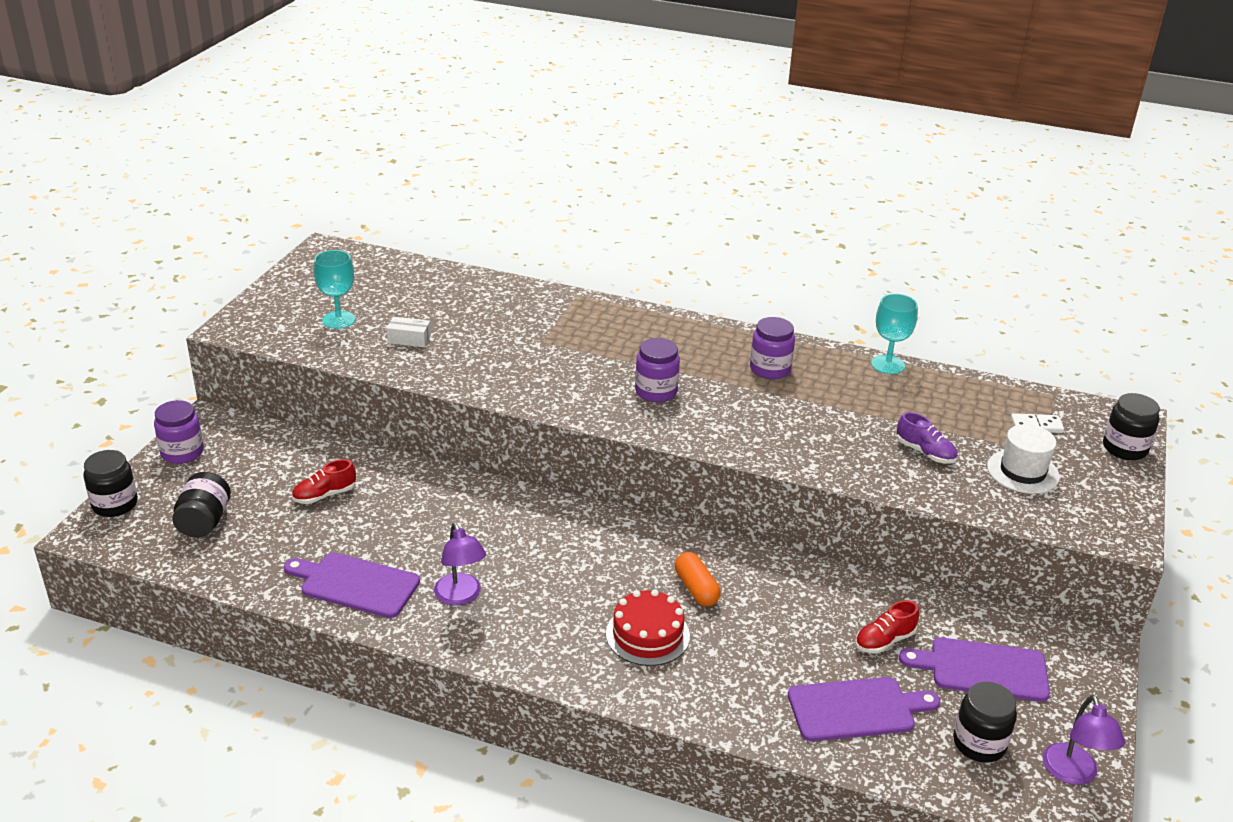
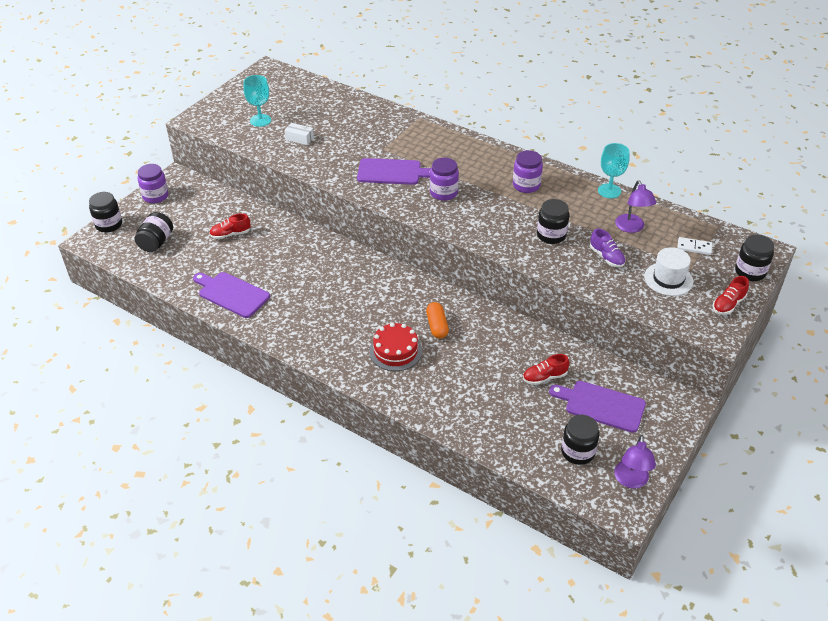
camera: 15 degrees right, 10 degrees up
(460, 596) = (291, 310): purple lamp -> purple lamp (631, 228)
(835, 432) = (551, 235): none -> black jar
(856, 709) = (508, 418): purple cutting board -> purple cutting board (392, 172)
(1118, 495) = (728, 304): none -> red shoe

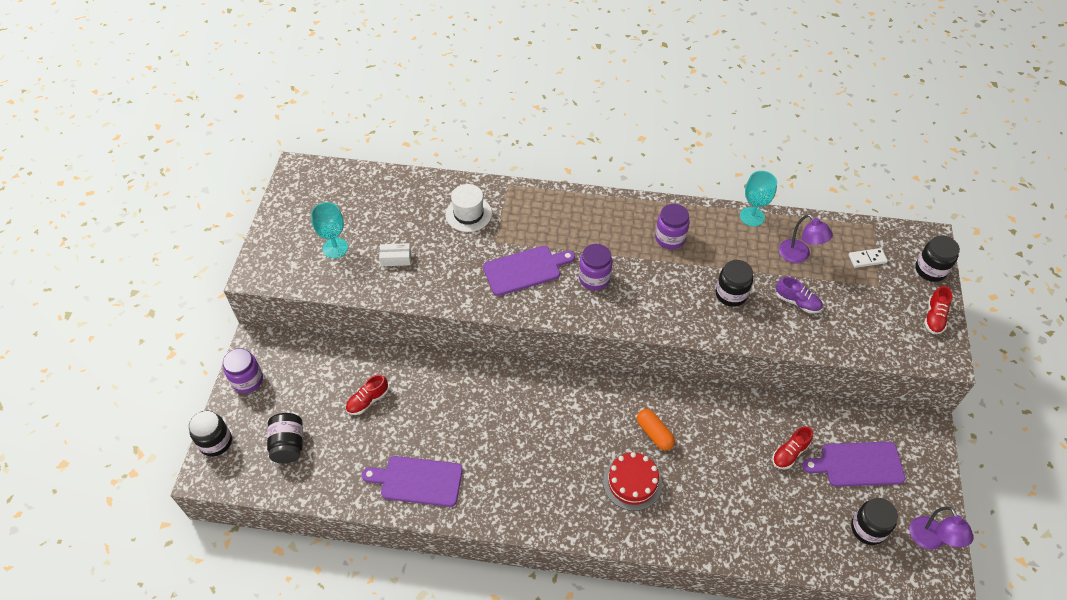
camera: 25 degrees left, 10 degrees up
(668, 279) = (867, 307): white hat -> white hat (468, 214)

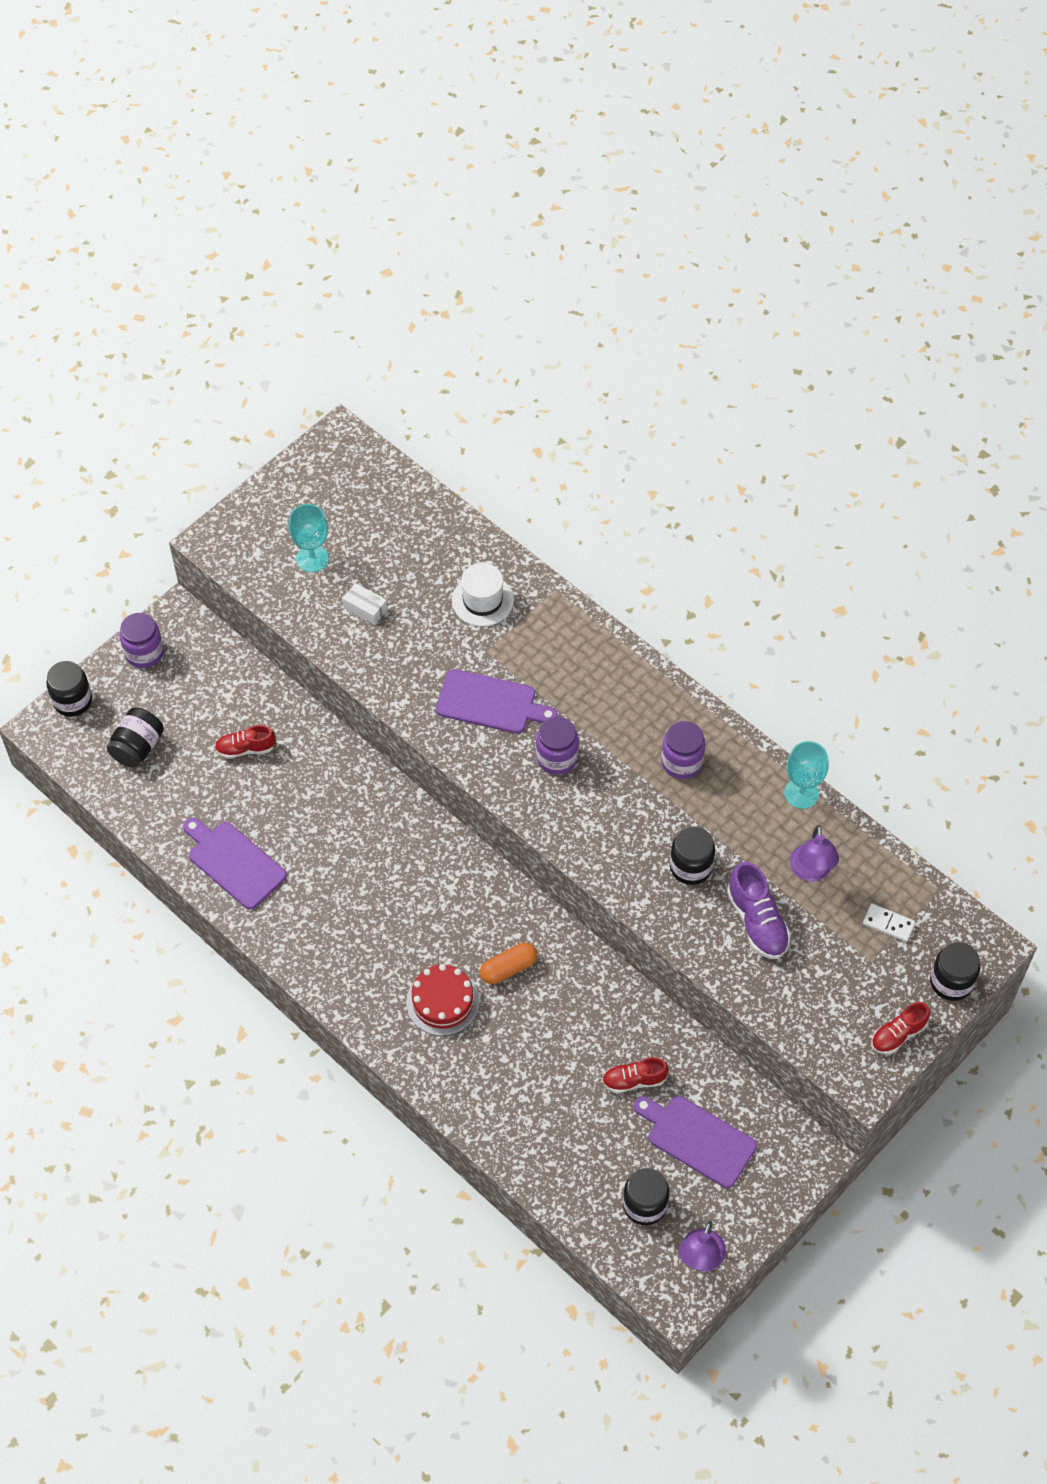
camera: 35 degrees right, 5 degrees up
(654, 433) = (508, 968): orange capsule -> orange capsule turned 60 degrees clockwise
(797, 302) = (757, 921): purple shoe -> purple shoe, size x1.50

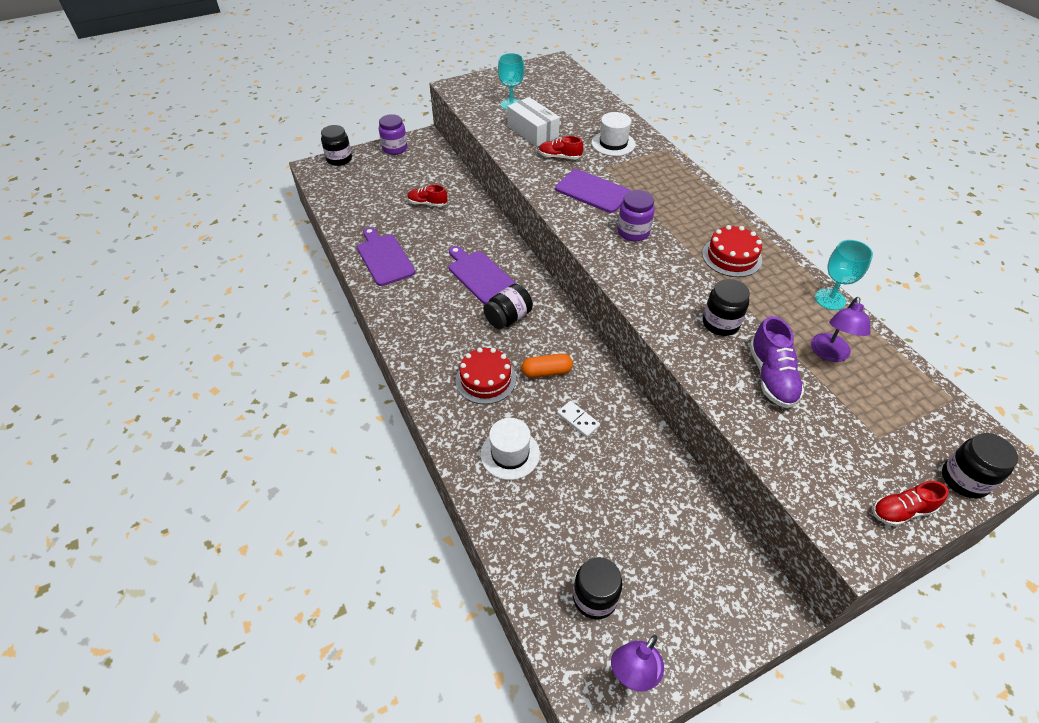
camera: 20 degrees right, 10 degrees down
(138, 747) = (362, 188): black jar -> black jar (508, 318)
(365, 608) = (533, 132): white box -> white box, size x1.82
(507, 1084) = (510, 454): none -> white hat
(634, 1080) = (620, 484): red shoe -> red shoe (560, 157)
(681, 762) = (731, 257): purple jar -> red cake
(697, 1139) = (664, 553): purple cutting board -> purple cutting board (480, 275)
(888, 924) = (900, 412): white domino -> white domino (578, 420)

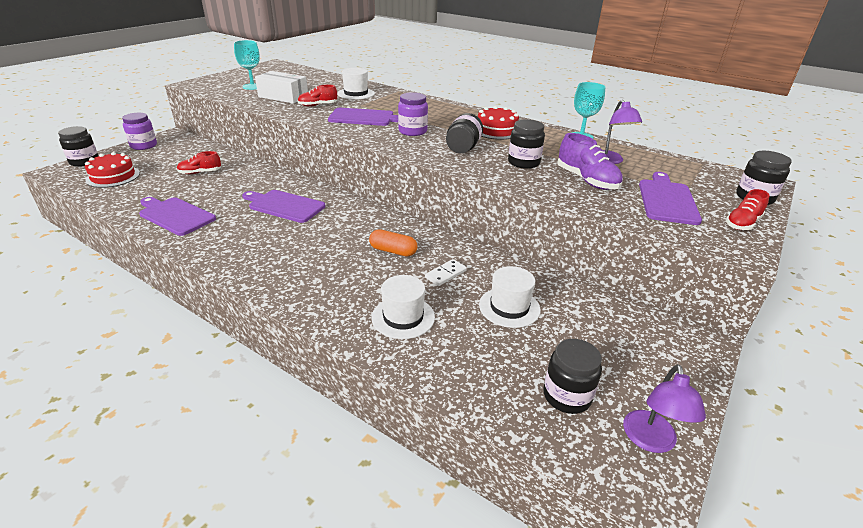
camera: 30 degrees left, 15 degrees down
(485, 379) = (340, 272): red cake -> red cake (113, 176)
(508, 318) = (331, 226): black jar -> black jar (463, 148)
(546, 372) = (393, 251): orange capsule -> orange capsule turned 60 degrees clockwise
(578, 420) = (446, 274): white domino -> white domino turned 60 degrees counterclockwise
(611, 484) = (509, 307): none -> white hat
(842, 441) = (667, 200): none -> purple cutting board

